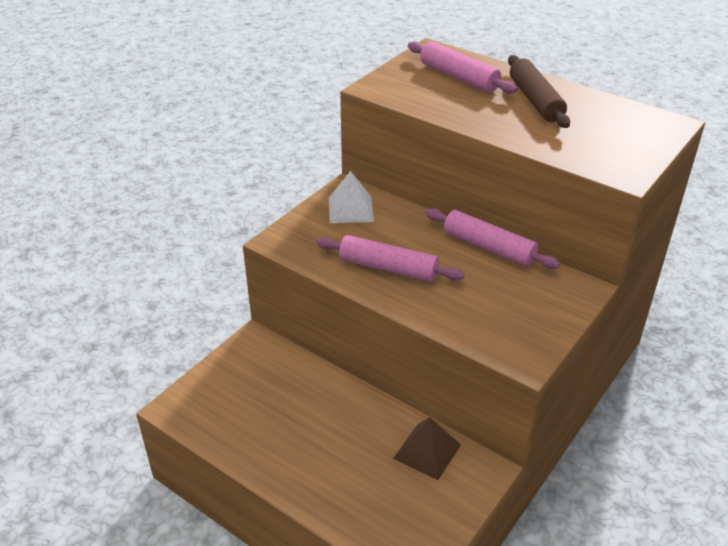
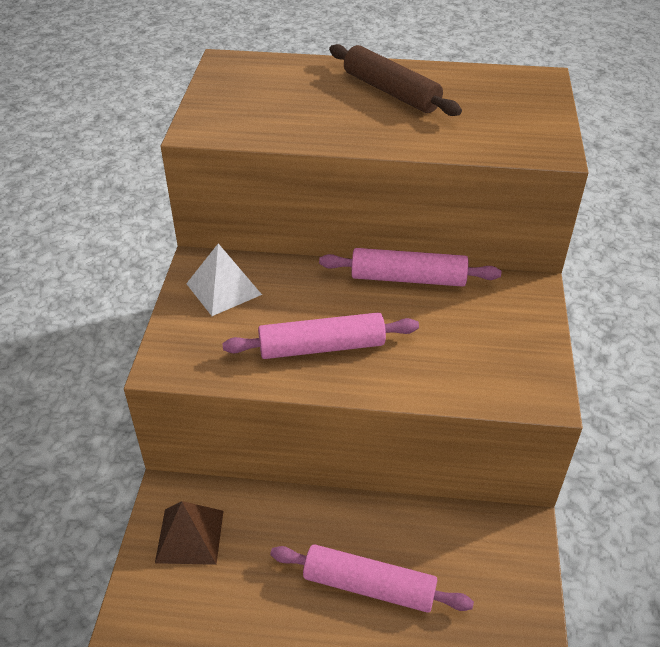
camera: 30 degrees left, 5 degrees up
(427, 451) = (453, 538): brown pyramid -> brown pyramid (190, 536)
(458, 77) = (286, 87): pink rolling pin -> pink rolling pin (369, 586)

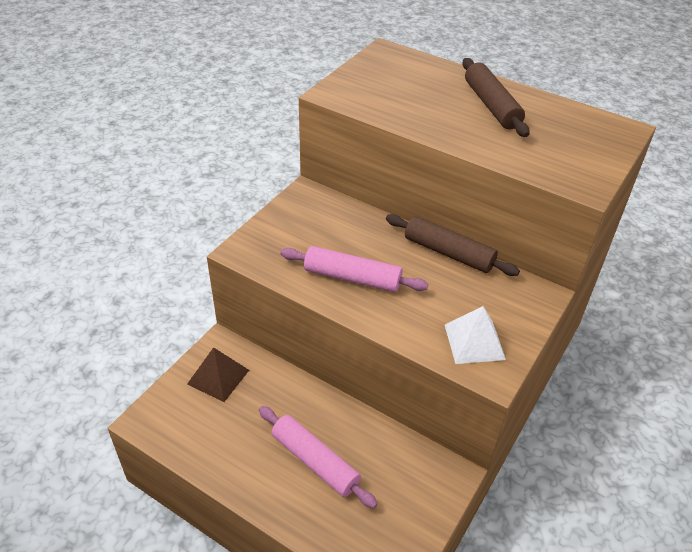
camera: 25 degrees right, 0 degrees up
(223, 289) = (311, 214): white pyramid -> white pyramid (474, 342)
(408, 278) = (448, 253): pink rolling pin -> brown rolling pin

